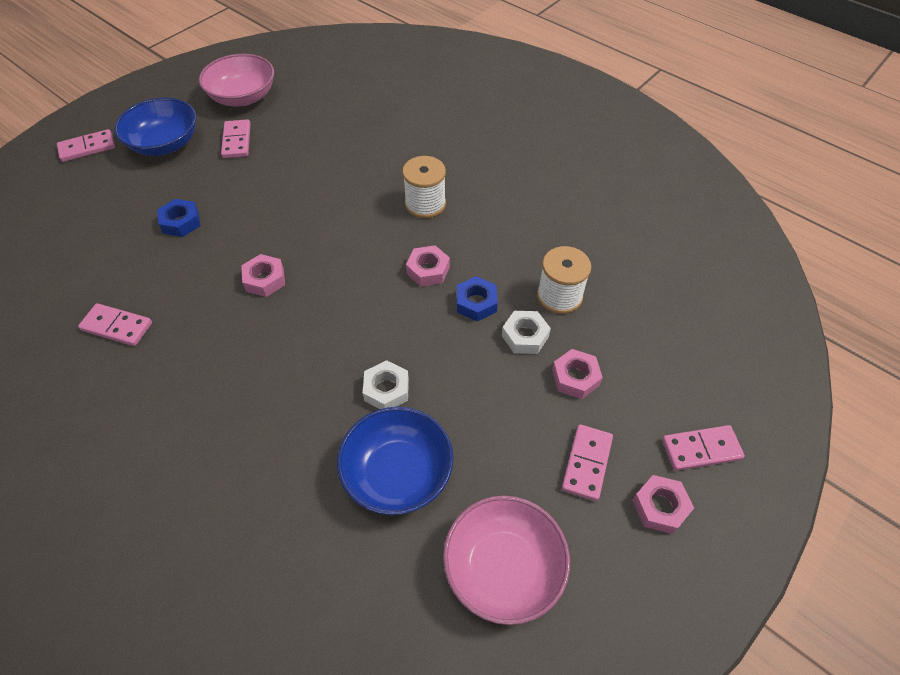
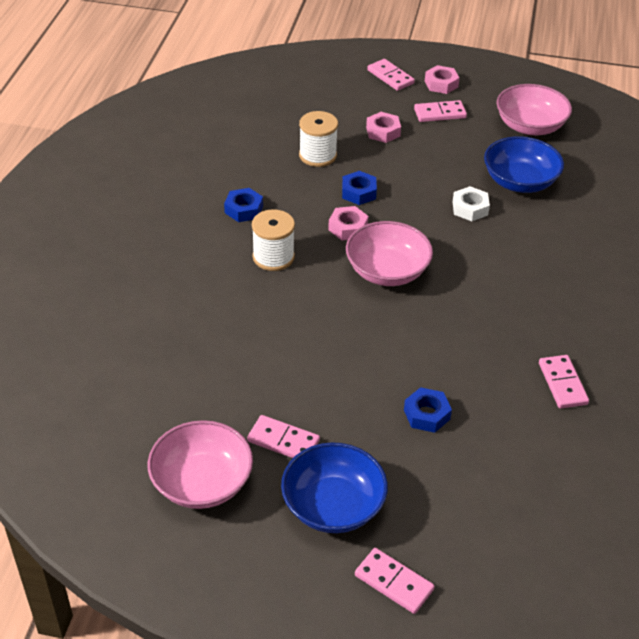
camera: 120 degrees left, 10 degrees down
(236, 141) = (283, 441): pink domino -> pink domino turned 60 degrees clockwise
(265, 279) = (438, 317): pink nut -> none
(349, 272) = (387, 271): none -> pink bowl
(503, 208) = (244, 209): none -> blue nut
(525, 336) = (368, 161): white nut -> none

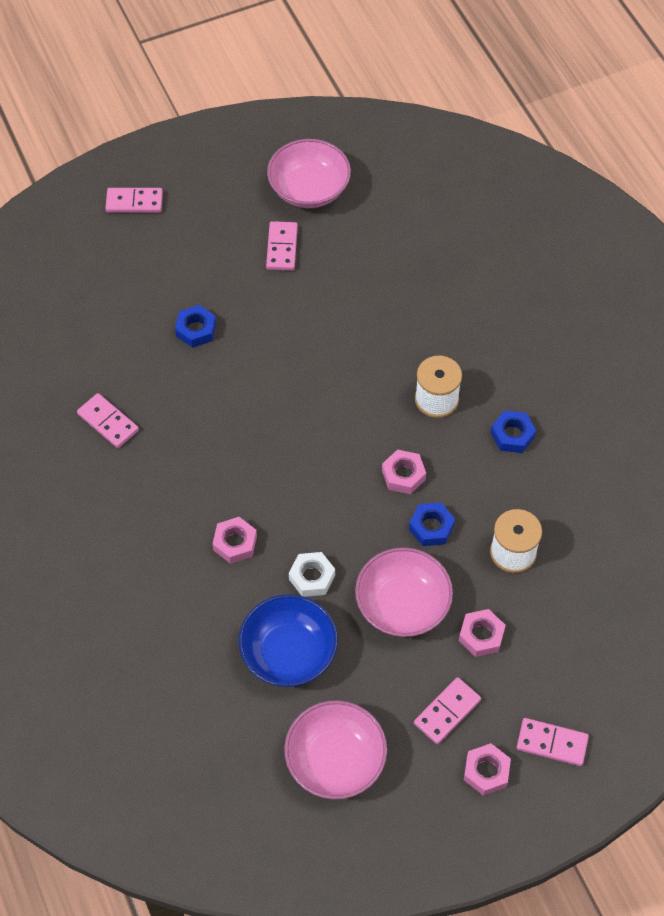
camera: 145 degrees right, 15 degrees up
(283, 441) = (282, 248): pink domino -> pink domino turned 75 degrees counterclockwise
(333, 506) = (210, 225): blue bowl -> none
(387, 271) = (329, 447): pink bowl -> pink bowl (402, 605)
(512, 252) = (235, 543): none -> pink nut

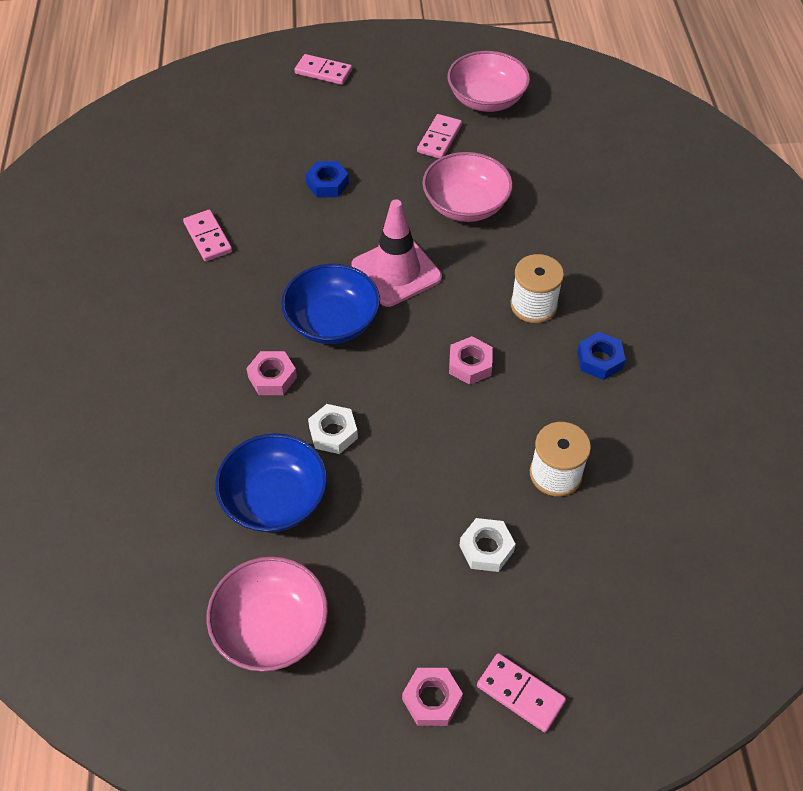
camera: 20 degrees right, 5 degrees down
(264, 472) = (332, 321): none -> blue bowl
(300, 403) = (396, 271): none -> pink traffic cone
(402, 605) = (415, 489): pink bowl -> pink bowl (466, 205)
(431, 527) = (478, 422): blue nut -> none
(447, 712) = (415, 617): pink domino -> none
(481, 636) = (486, 548): pink nut -> white nut

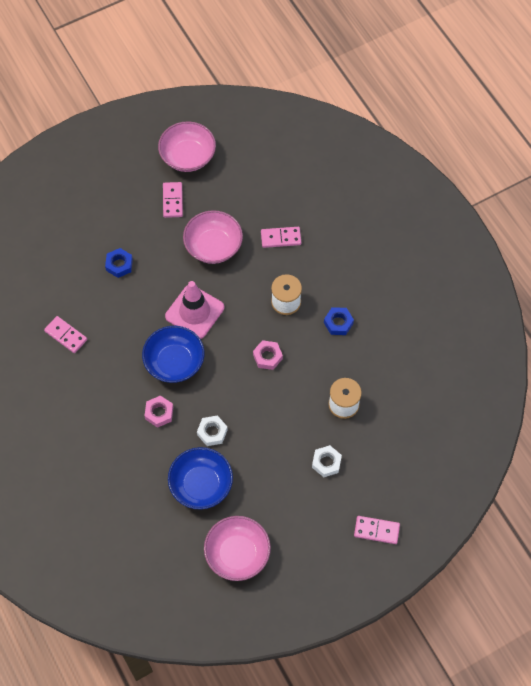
camera: 25 degrees left, 10 degrees up
(323, 72) = (68, 175): pink domino -> pink domino (281, 238)
(432, 699) = (335, 553): pink nut -> none

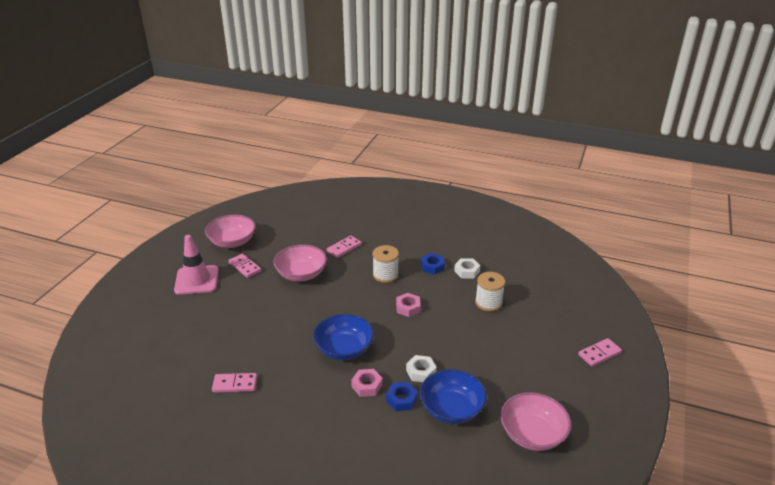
camera: 40 degrees left, 30 degrees down
(119, 265) = (238, 319): blue nut -> blue nut (401, 399)
(194, 312) = (327, 313): pink traffic cone -> pink traffic cone (196, 280)
(326, 463) = (519, 339): white nut -> white nut (467, 271)

